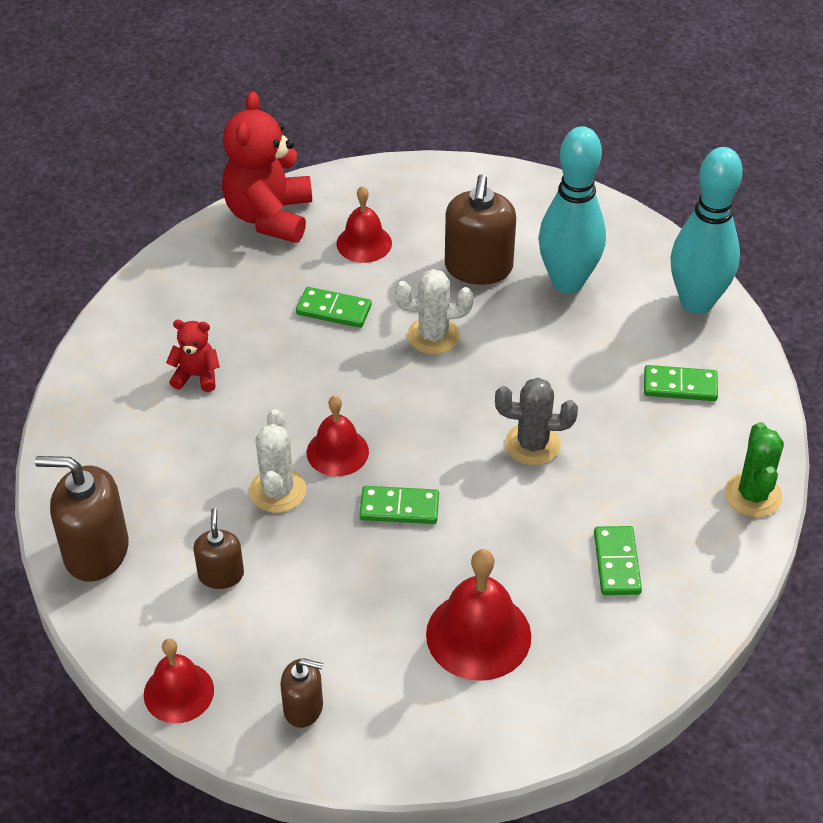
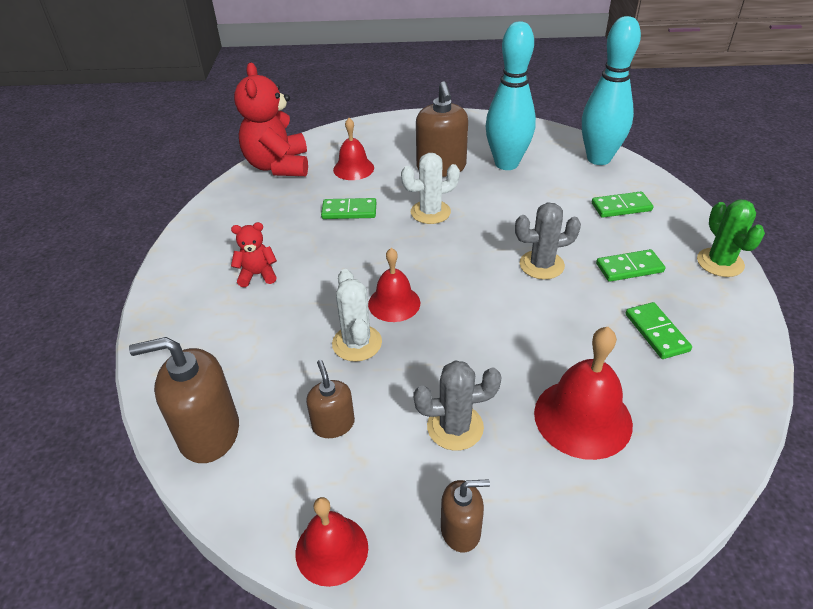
camera: 15 degrees left, 5 degrees down
(342, 610) = (455, 427): none -> grey cactus
(399, 507) = (463, 332): green domino -> green domino (629, 268)

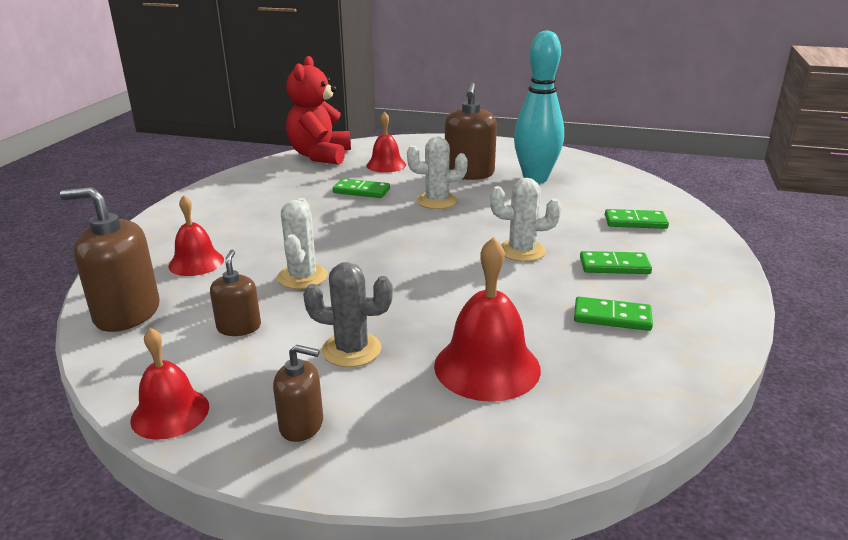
camera: 15 degrees right, 15 degrees down
(257, 275) = (249, 220): red teddy bear -> none
(394, 303) = (357, 256): red bell -> red bell (196, 262)
(541, 265) = (522, 251): grey cactus -> white cactus
(598, 159) = (634, 186): turquoise bowling pin -> none
(656, 332) = (612, 317): green domino -> green domino turned 75 degrees counterclockwise
(720, 262) = (720, 276): green cactus -> none

